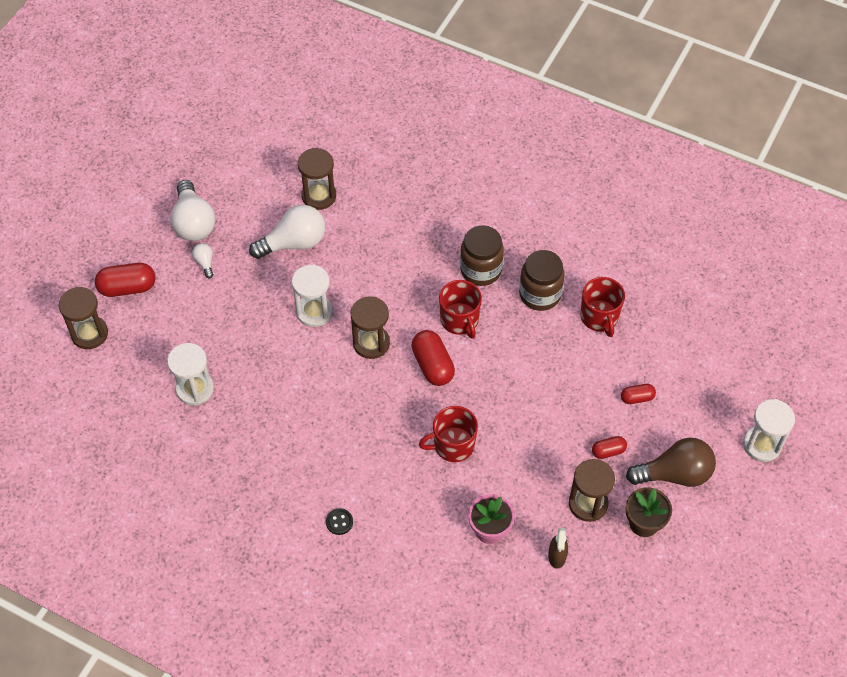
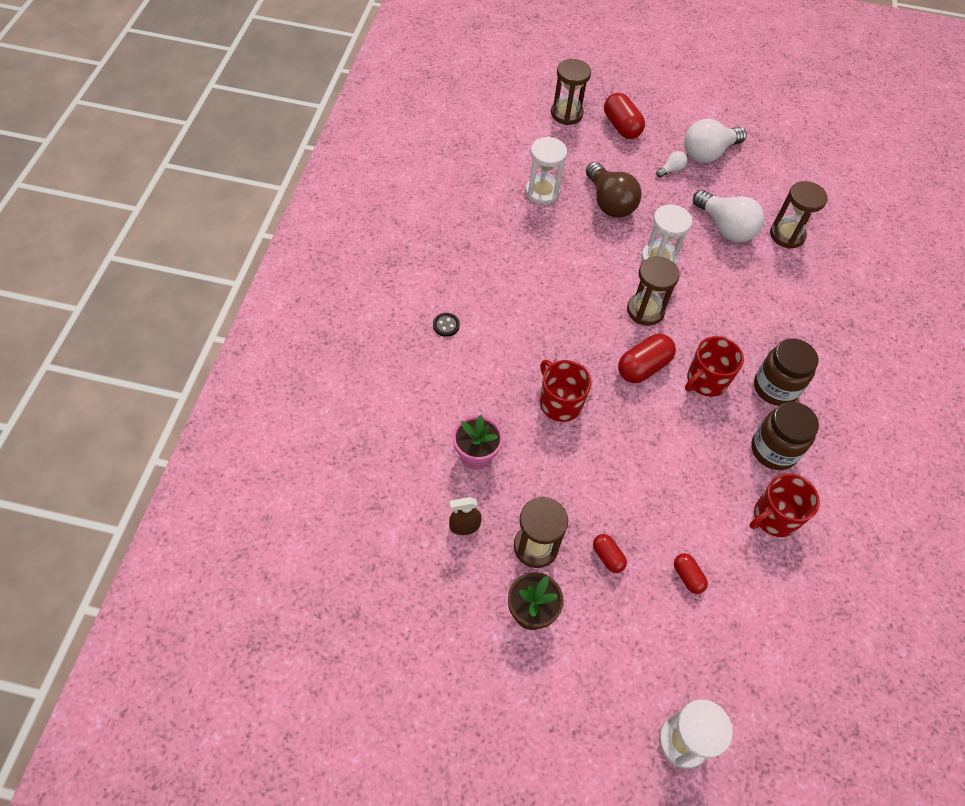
camera: 70 degrees right, 0 degrees up
(675, 474) = (605, 637): brown light bulb -> brown light bulb (609, 202)

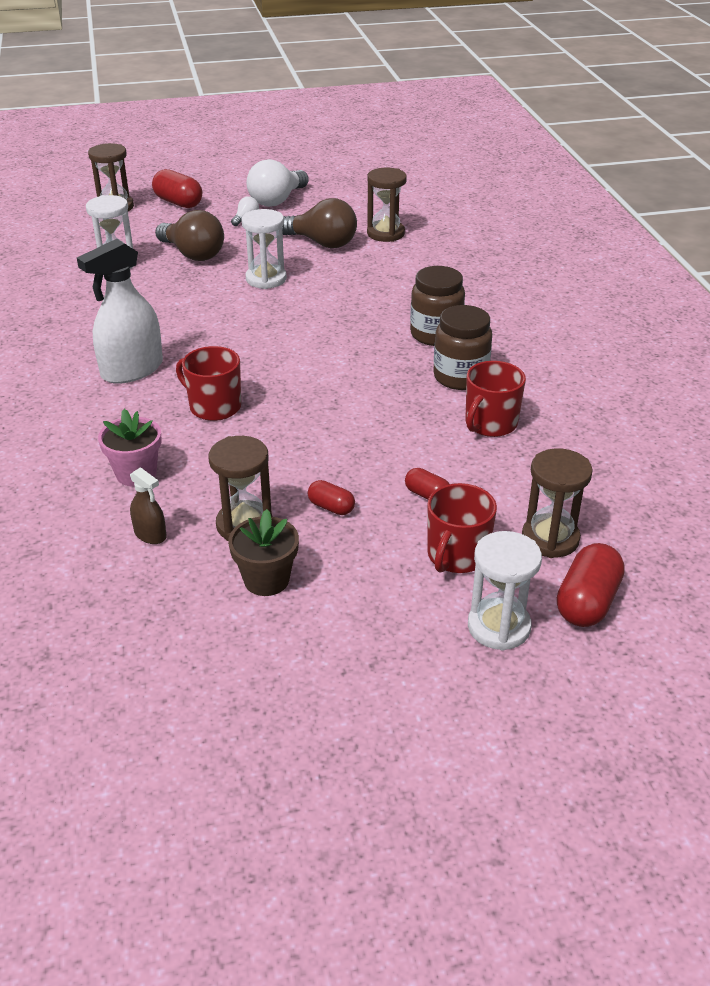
camera: 20 degrees left, 20 degrees down
(446, 325) = (51, 384): black button -> none
(464, 526) = (150, 534): brown spray bottle -> brown spray bottle turned 105 degrees counterclockwise
(512, 332) = (132, 370): none -> white spray bottle
(643, 367) = (291, 356): red capsule -> red capsule (587, 602)
(645, 310) = (271, 317): brown hourglass -> brown hourglass (550, 539)
(706, 380) = (363, 348): red mug -> red mug (457, 555)
(725, 227) = (322, 243): white light bulb -> brown light bulb

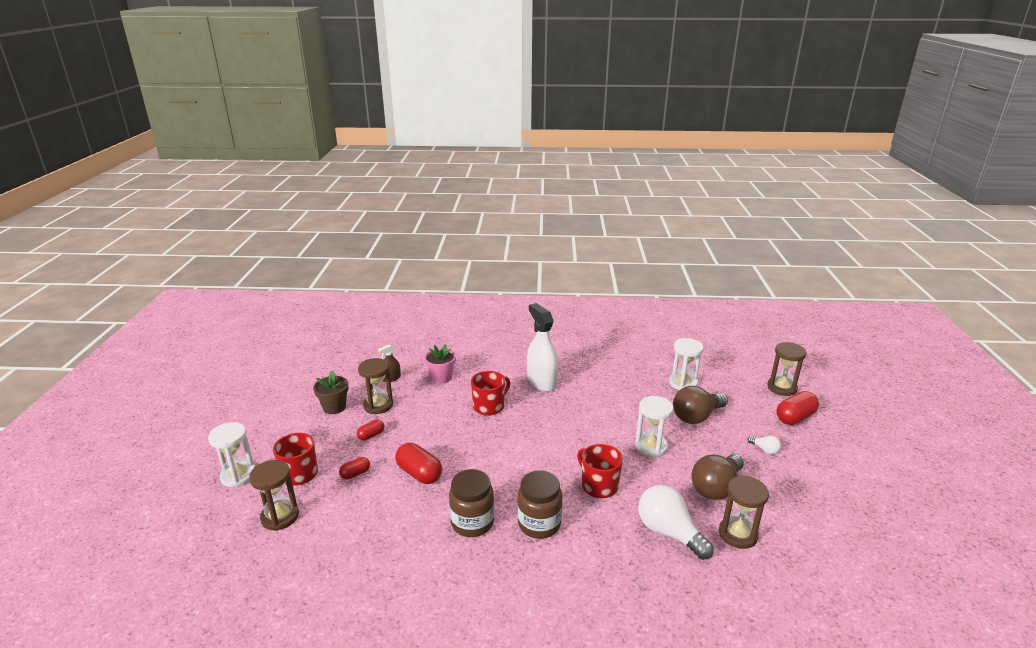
camera: 105 degrees right, 10 degrees down
(277, 200) = (809, 473): white light bulb -> white light bulb (669, 532)
(490, 424) = (407, 523): red mug -> red mug (599, 486)
(587, 602) = (222, 516): red capsule -> red capsule (419, 473)

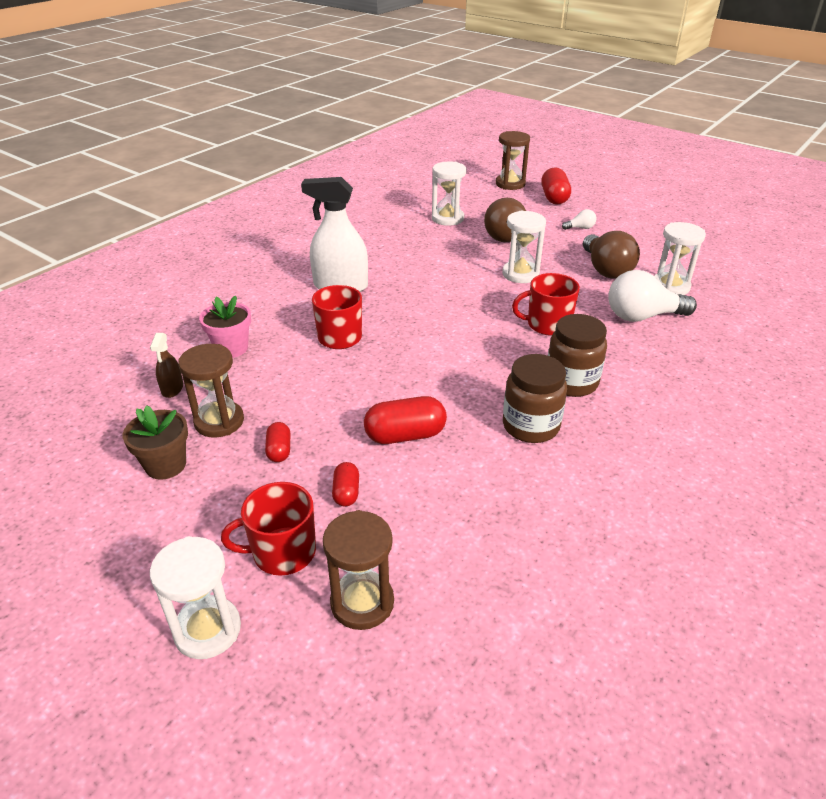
camera: 55 degrees left, 10 degrees up
(738, 534) = (670, 287): brown hourglass -> white hourglass

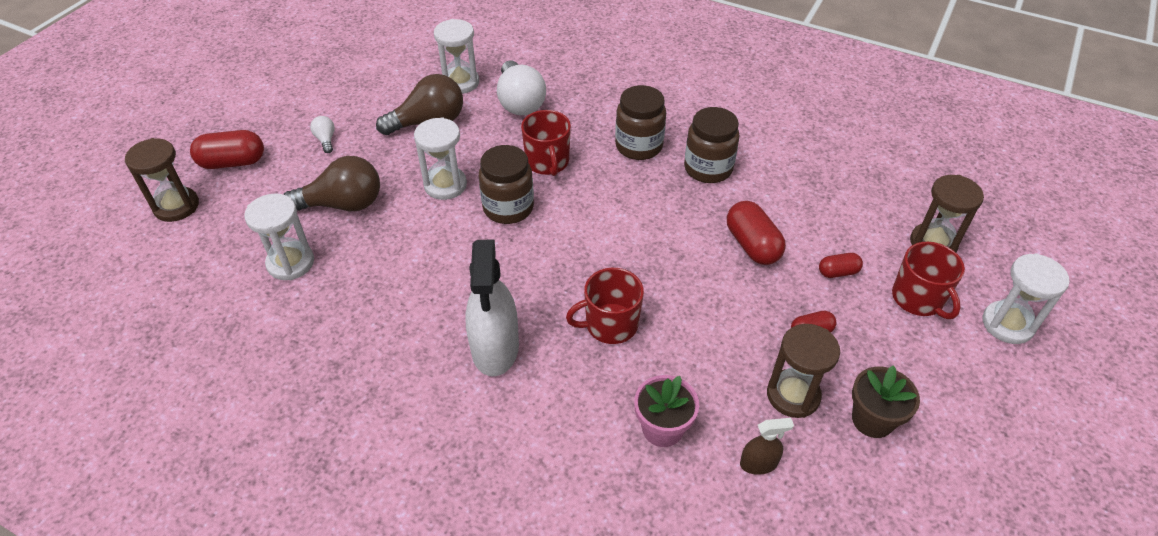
camera: 100 degrees left, 10 degrees up
(487, 300) = (508, 208): none -> brown jar

